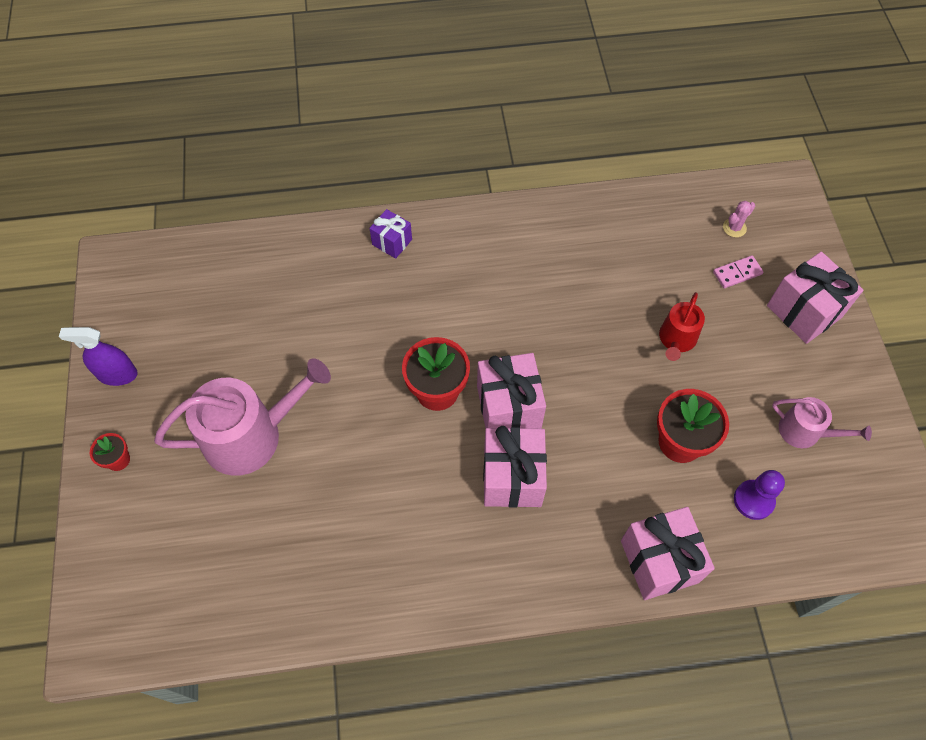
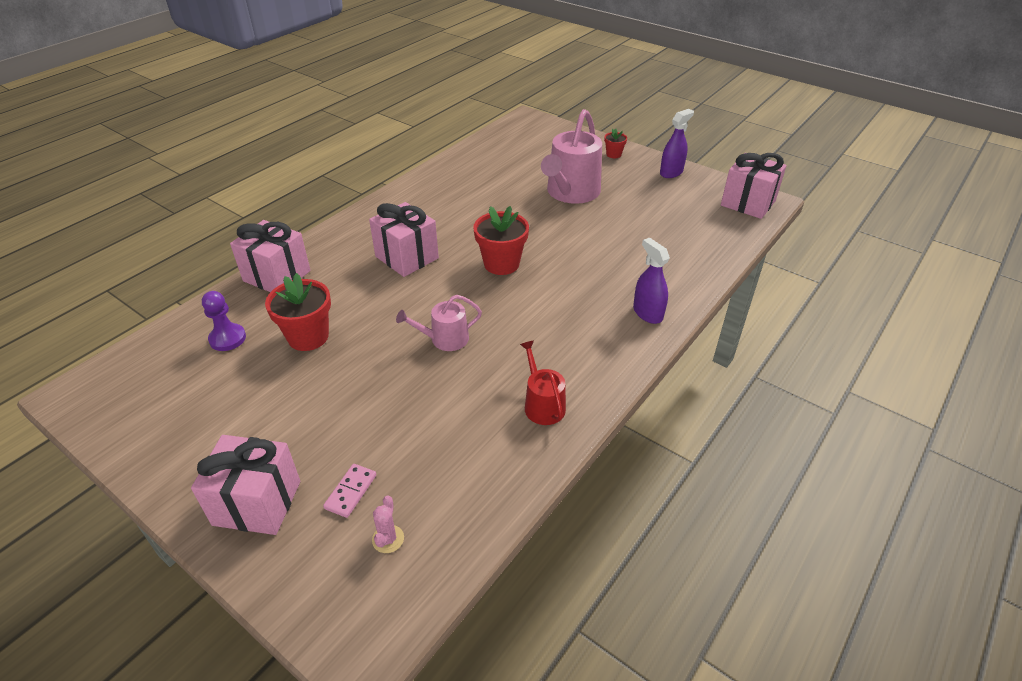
camera: 135 degrees right, 20 degrees down
(392, 242) = (647, 313): purple gift -> purple spray bottle
(508, 407) = (447, 283): pink gift -> pink gift (748, 203)
(676, 340) = (364, 397): red watering can -> red watering can (542, 404)
(805, 431) = (206, 403): pink watering can -> pink watering can (445, 339)

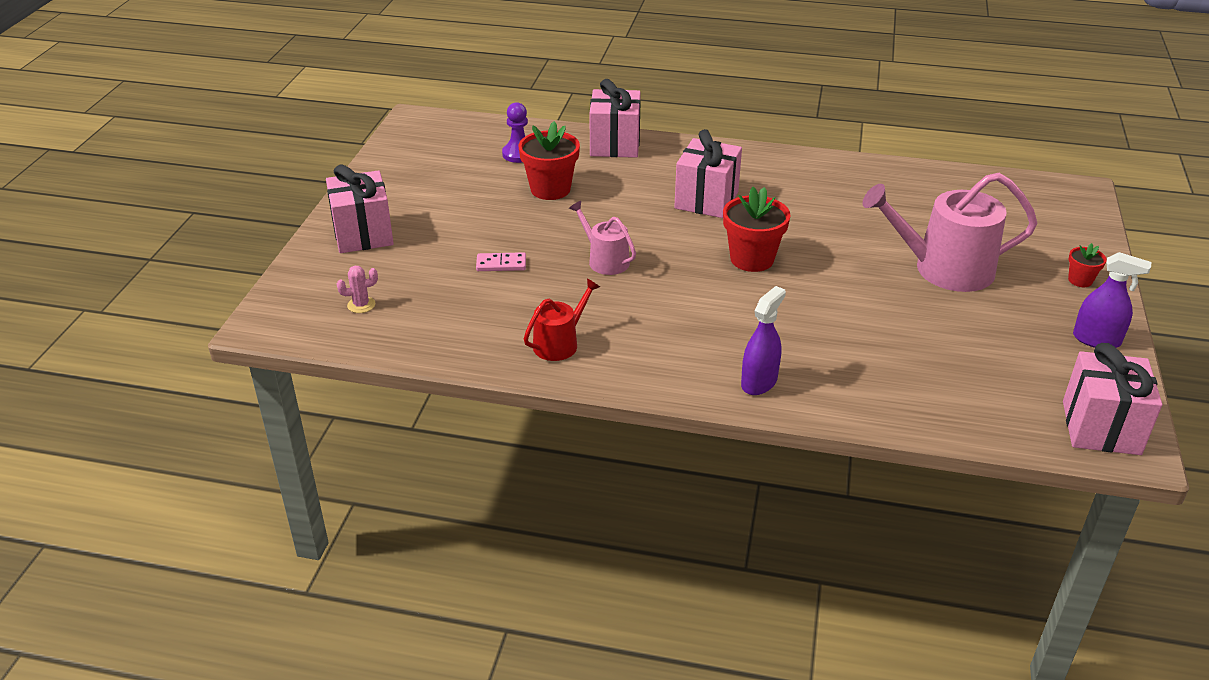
camera: 65 degrees right, 5 degrees down
(350, 492) = (396, 272): pink domino -> pink domino (501, 264)

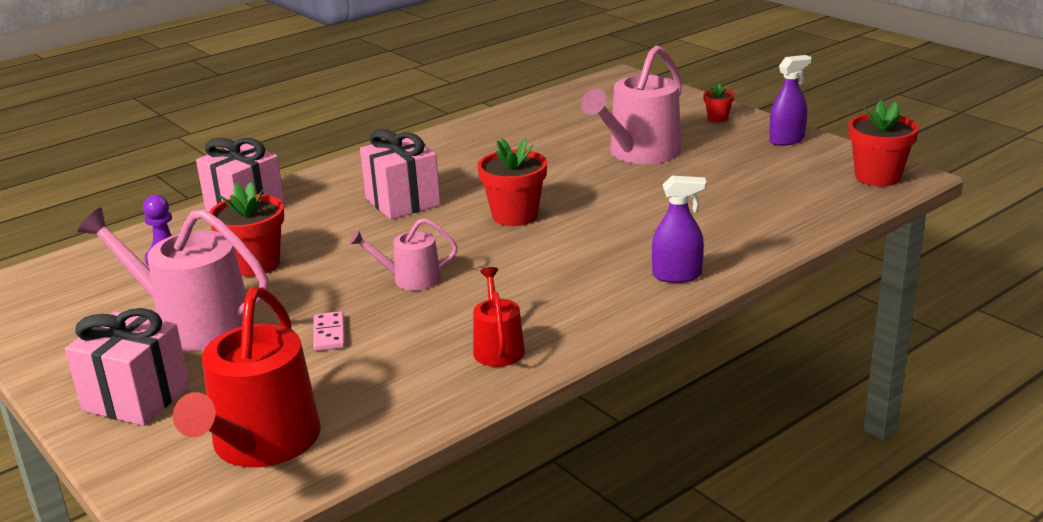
camera: 50 degrees left, 10 degrees down
(361, 305) = (261, 443): pink cactus -> red watering can
(458, 207) = (194, 323): none -> pink watering can
(501, 264) = (329, 334): pink domino -> pink domino turned 45 degrees counterclockwise
(759, 382) = (677, 275): purple spray bottle -> purple spray bottle turned 105 degrees clockwise
(1101, 427) = (877, 177): pink gift -> red flower pot

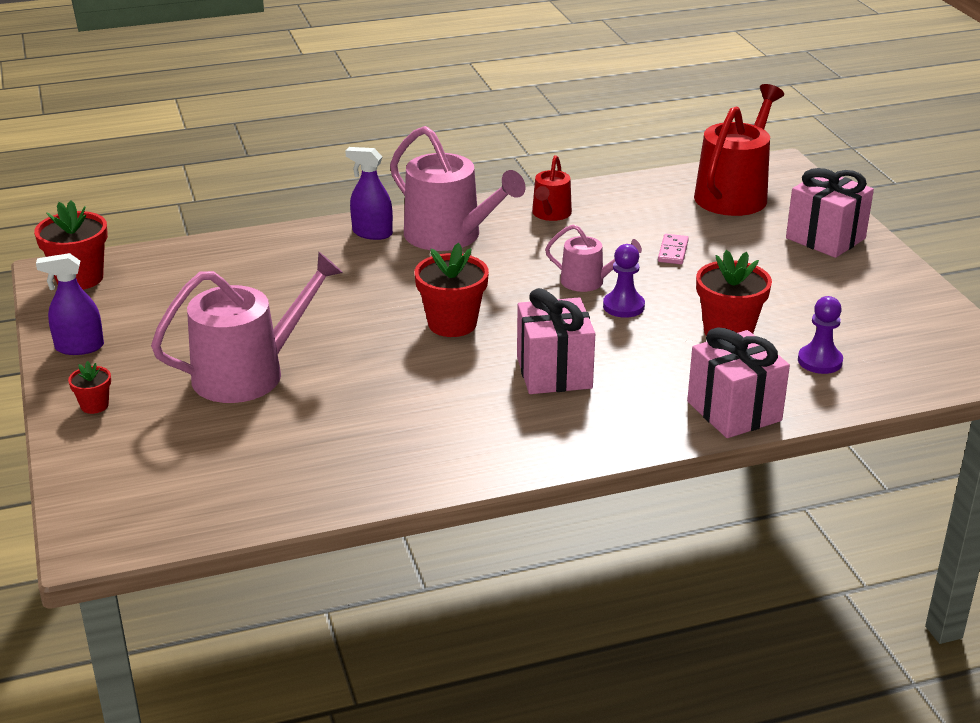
camera: 160 degrees left, 5 degrees up
(194, 323) = (786, 285): pink watering can -> pink watering can (450, 236)
(364, 264) = (623, 306): none -> purple pawn

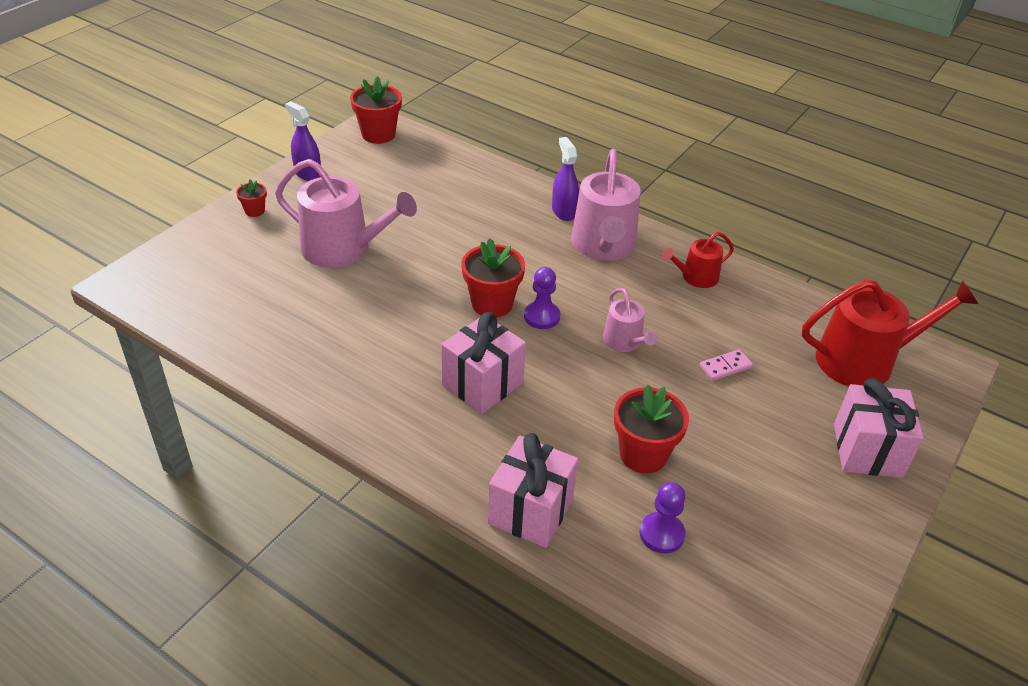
camera: 50 degrees right, 10 degrees up
(623, 306) = (612, 377): purple pawn -> purple pawn (542, 316)

